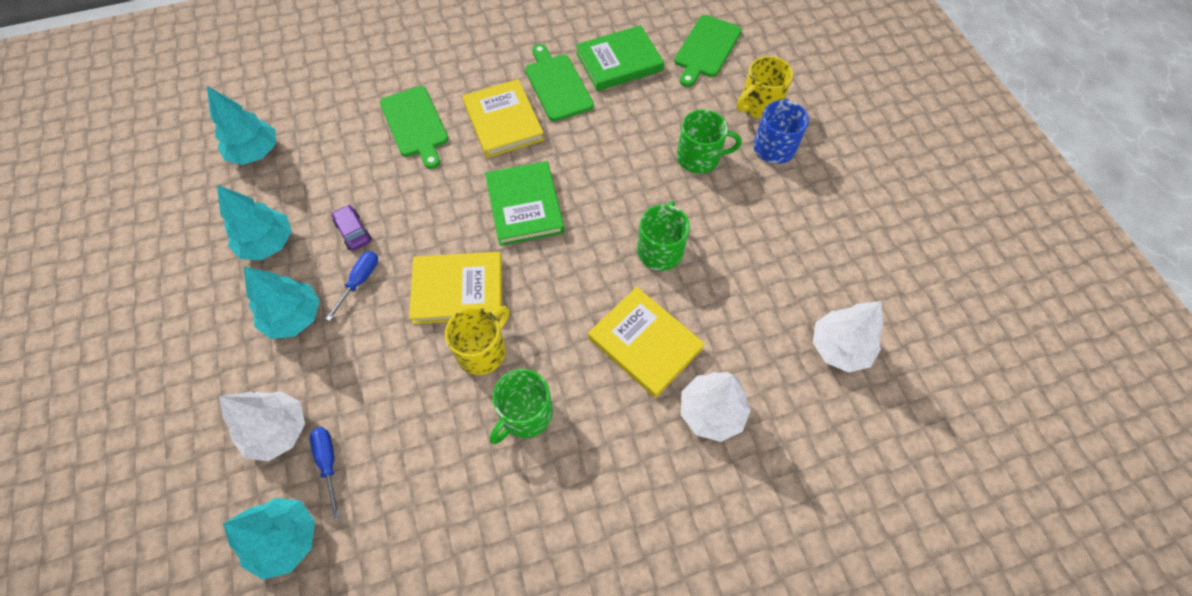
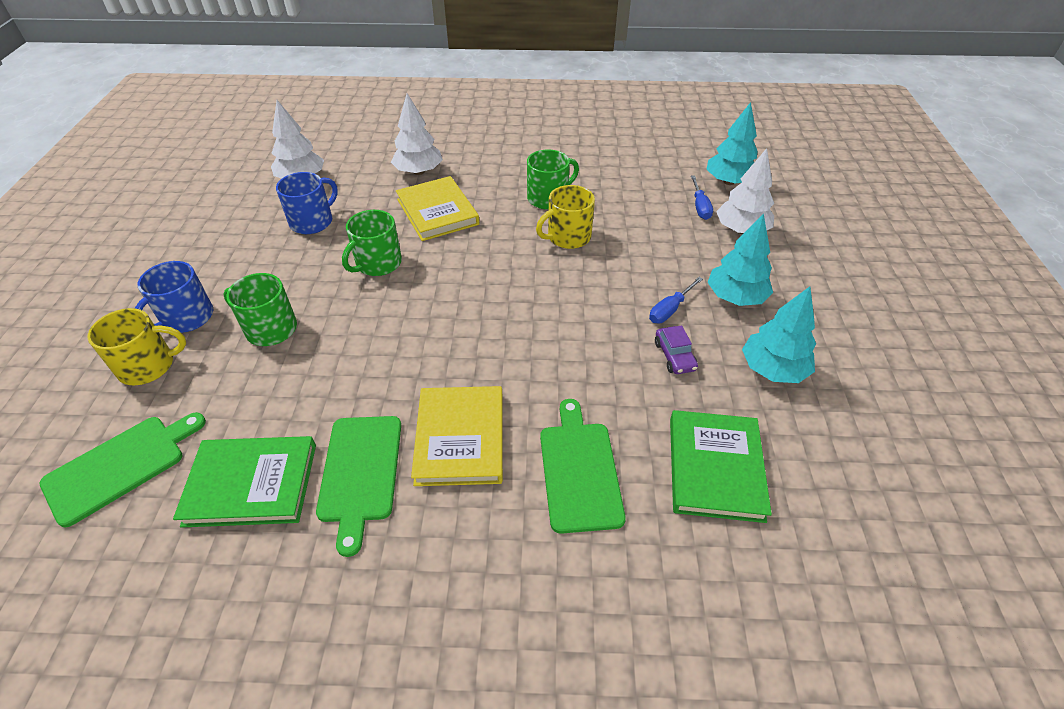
camera: 160 degrees left, 15 degrees down
(255, 152) = (812, 495): turquoise tree -> none
(458, 290) = (575, 280): yellow book -> none
(525, 206) = (482, 332): green book -> green book (715, 468)
(767, 283) = (312, 222): none -> blue mug

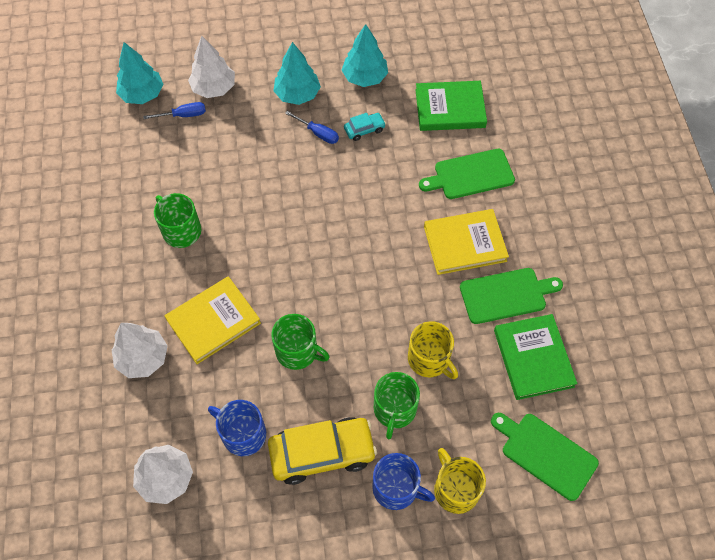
camera: 100 degrees left, 15 degrees up
(260, 269) = (322, 453): none -> yellow car
(568, 237) = (239, 208): yellow mug -> yellow mug (429, 359)
(674, 356) = (364, 129): purple car -> turquoise car

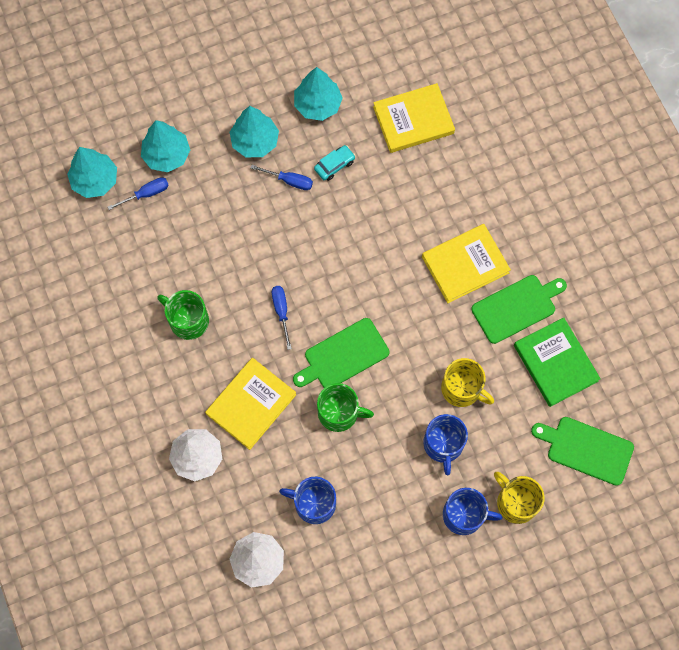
camera: 15 degrees left, 10 degrees up
(214, 88) = (167, 155): white tree -> turquoise tree
(272, 243) = (281, 311): none -> blue screwdriver
(322, 453) = (390, 501): yellow car -> none
(394, 409) = (443, 444): green mug -> blue mug
(450, 108) = (413, 120): green book -> yellow book
(470, 175) = (452, 190): green cutting board -> green cutting board (343, 355)

